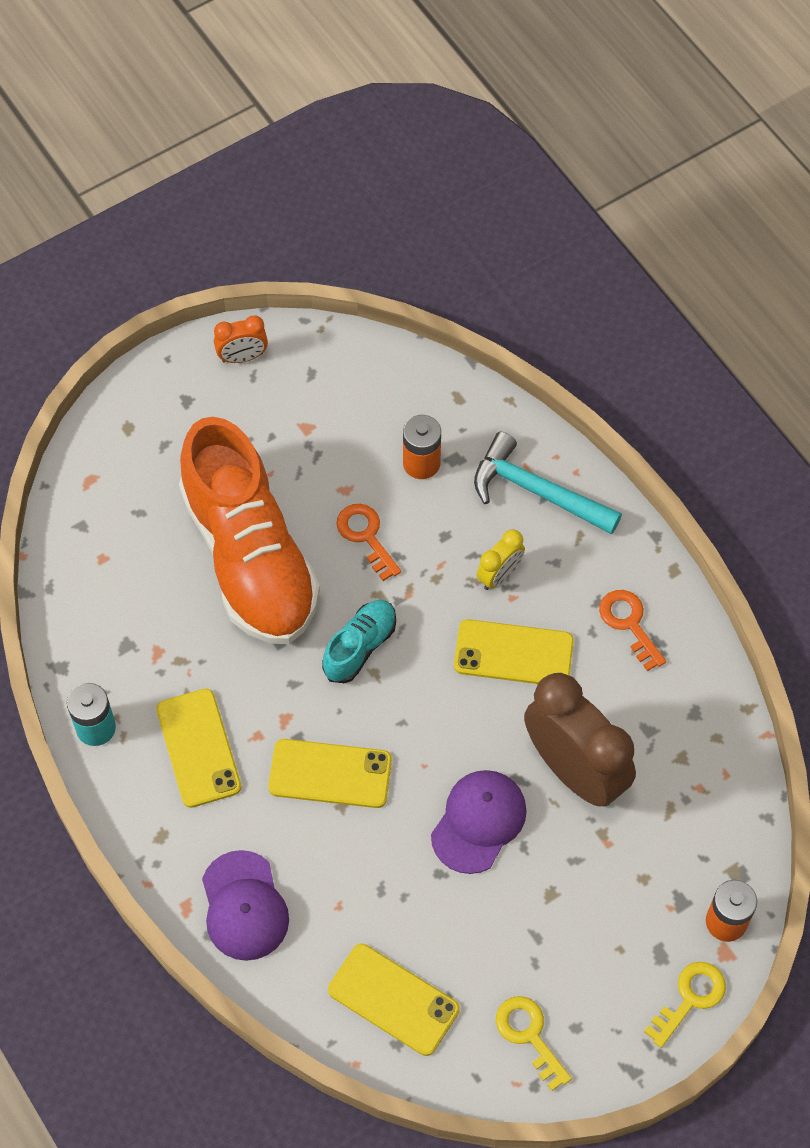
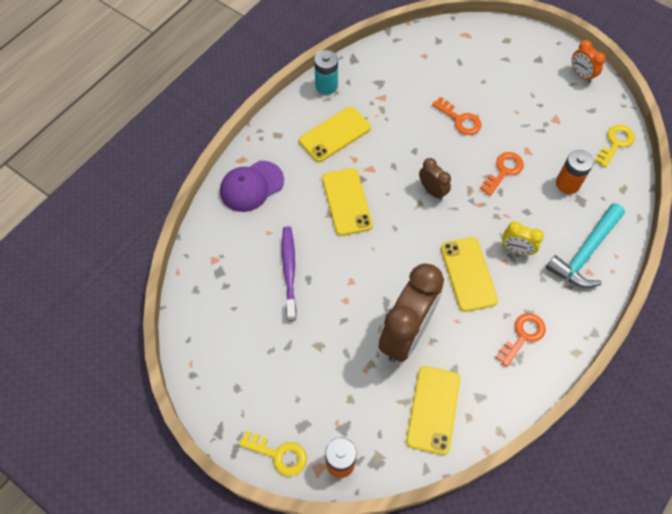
camera: 70 degrees right, 0 degrees up
(250, 557) = (460, 120): orange shoe -> orange key
(360, 647) = (432, 191): turquoise shoe -> brown clock
(393, 999) = (222, 279): yellow phone -> yellow phone (433, 409)
(417, 896) = (289, 271): none -> purple toothbrush
(479, 822) = (349, 289): purple cap -> none
(529, 1035) = (223, 361): yellow key -> yellow key (615, 143)
(537, 491) = (585, 252): turquoise hammer -> turquoise hammer turned 150 degrees counterclockwise

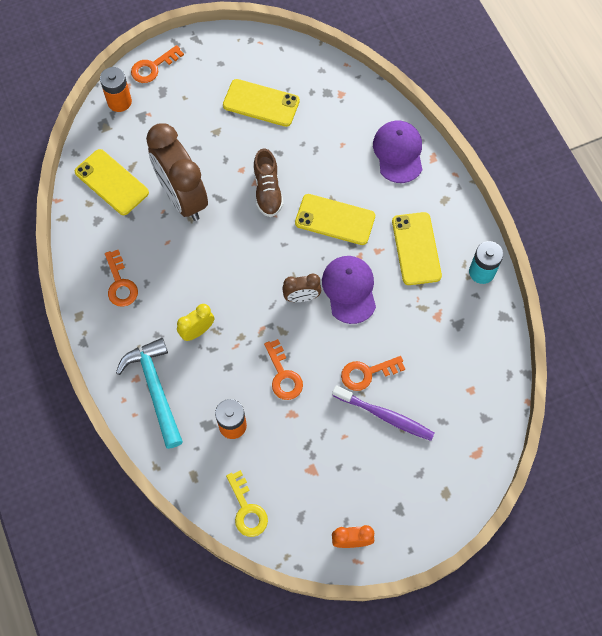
camera: 120 degrees right, 5 degrees up
(279, 454) = (153, 67): yellow key -> orange key
(289, 271) = (295, 142): purple toothbrush -> purple toothbrush (385, 416)
(353, 267) = (267, 191): none -> brown shoe
(402, 162) = (349, 289): none -> purple cap
(468, 274) = (201, 276): yellow phone -> yellow phone (261, 103)

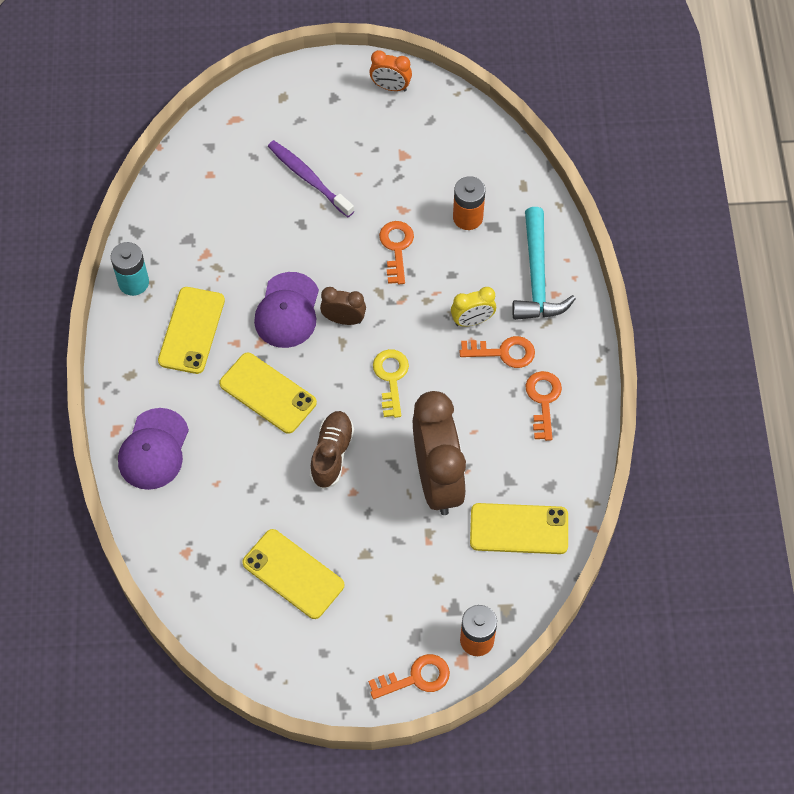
camera: 160 degrees left, 5 degrees down
(111, 182) = (519, 529): yellow phone -> yellow phone turned 60 degrees counterclockwise
(247, 509) = (480, 141): yellow key -> yellow key (391, 378)
(367, 373) = (308, 222): orange key -> orange key (503, 352)

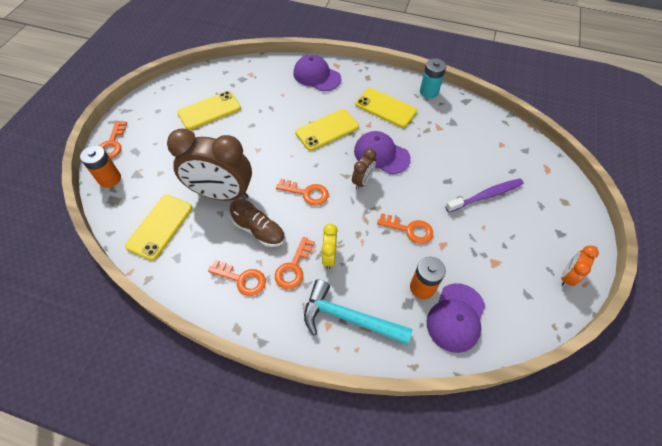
camera: 110 degrees right, 5 degrees down
(332, 454) = (270, 147): brown shoe -> brown shoe (259, 231)
(391, 378) = (307, 193): yellow key -> orange key
(488, 179) = (456, 317): none -> purple cap

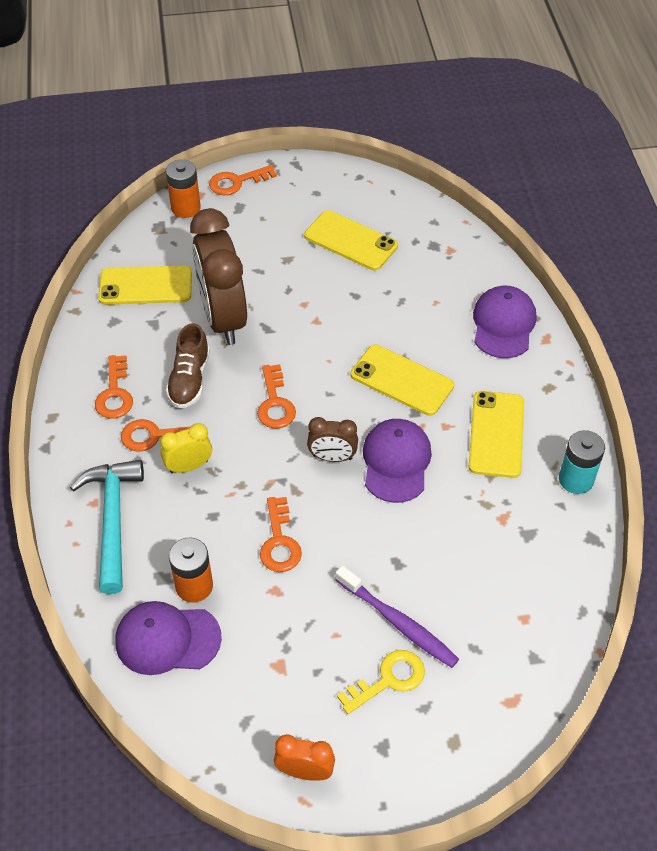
camera: 65 degrees right, 5 degrees down
(520, 214) = (388, 679): none -> yellow key

